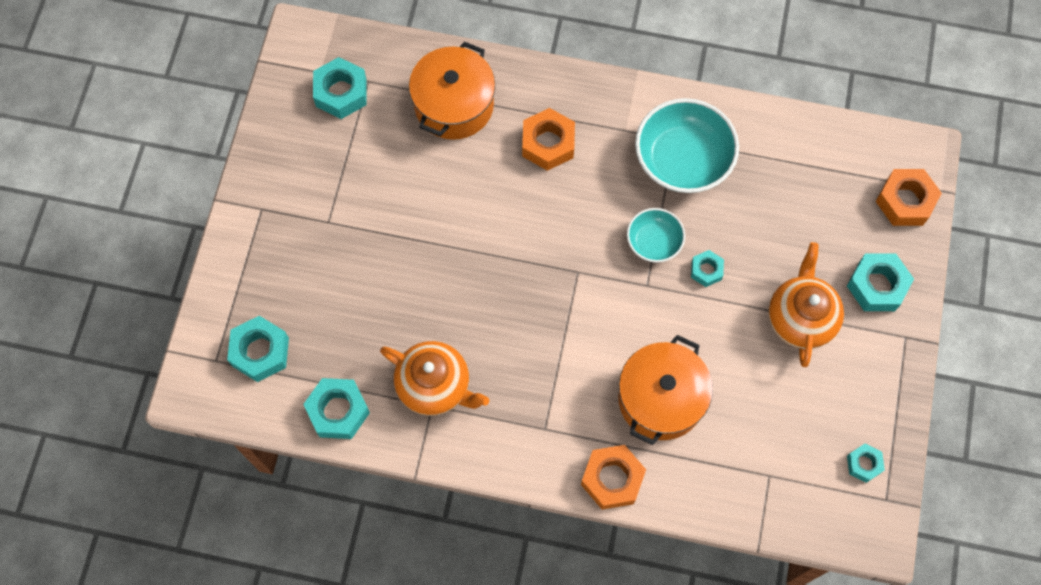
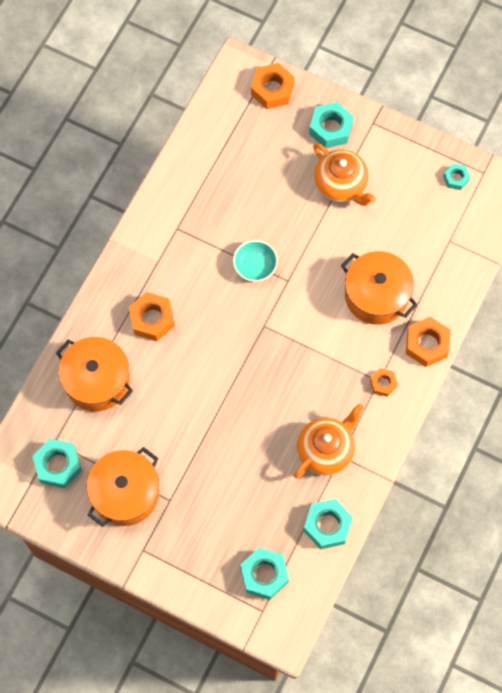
camera: 75 degrees left, 0 degrees up
(325, 172) = (125, 493): none -> orange pot
(542, 435) = (383, 384): none -> orange nut
(683, 160) = (195, 227): turquoise bowl -> none
(706, 270) = (287, 237): turquoise nut -> none
(800, 318) = (341, 185): orange teapot -> orange teapot turned 150 degrees counterclockwise

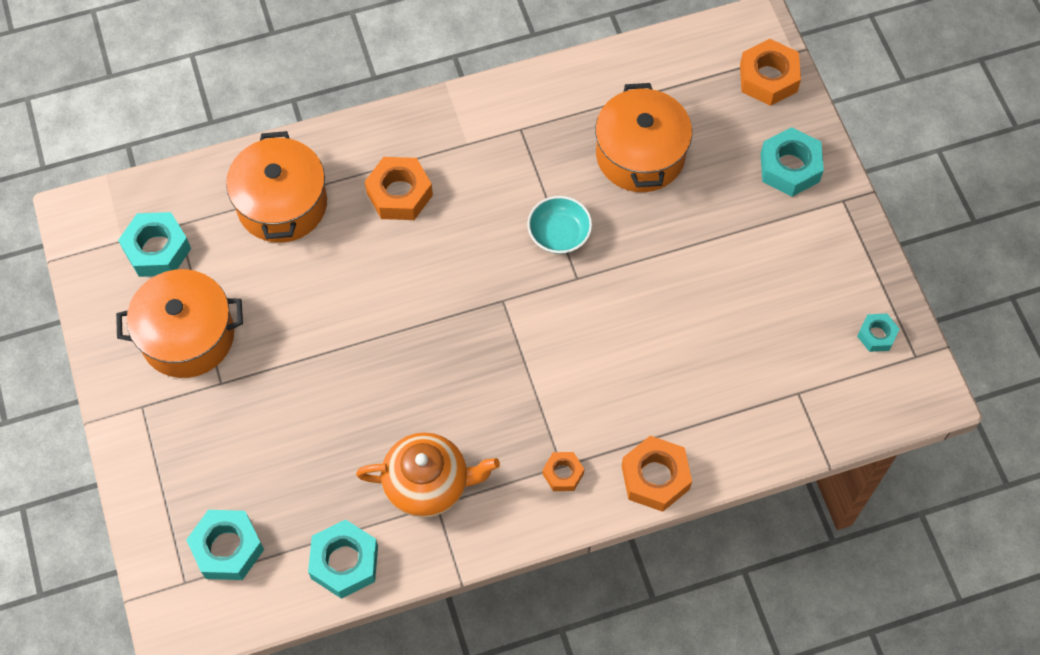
camera: 45 degrees right, 5 degrees down
(341, 185) = (739, 233): orange teapot -> none
(376, 295) = (655, 377): orange pot -> orange pot (640, 155)

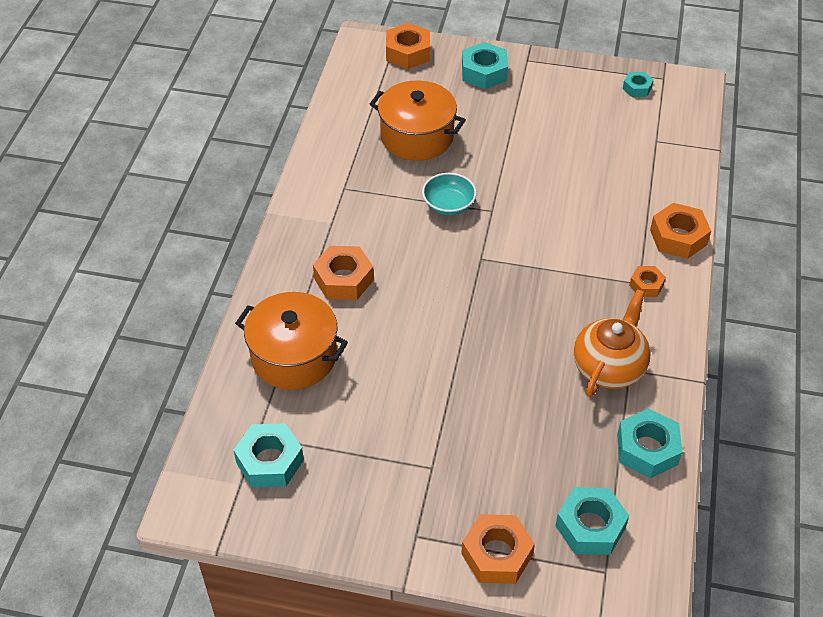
camera: 60 degrees left, 15 degrees down
(156, 482) = (497, 554): none -> orange nut
(187, 336) = (370, 473): orange pot -> none

